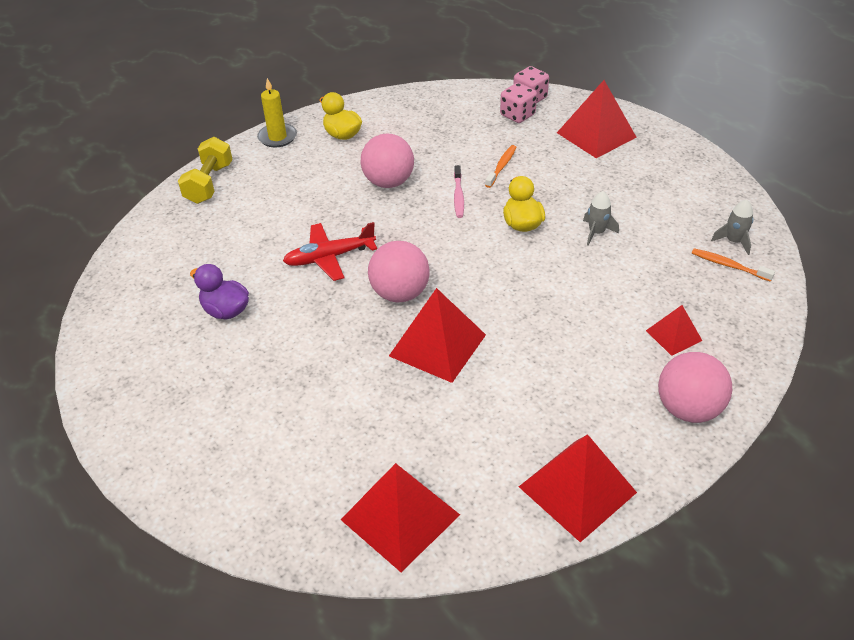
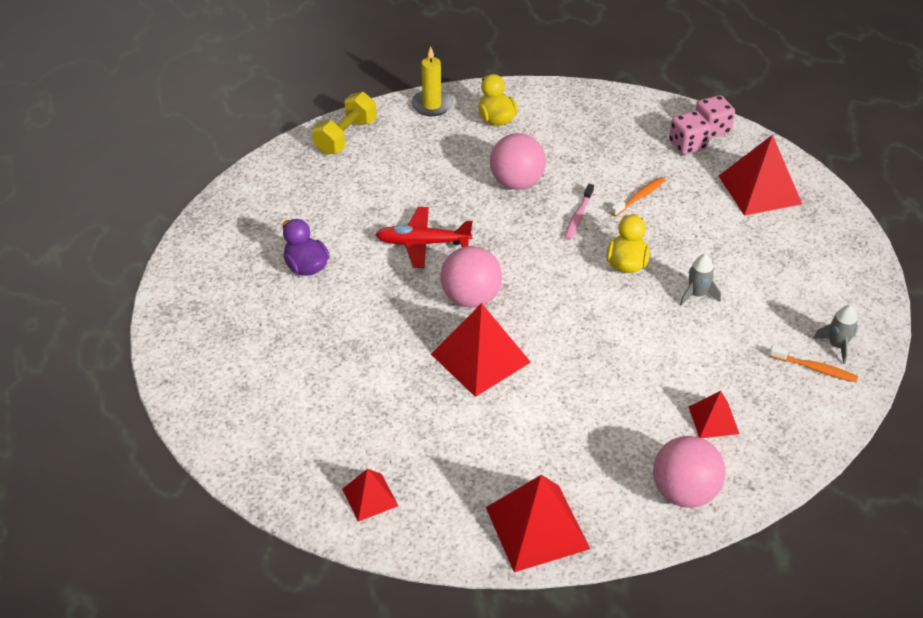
camera: 20 degrees right, 0 degrees up
(400, 517) = (370, 497): red pyramid -> red pyramid, size x0.55
(728, 265) = (815, 369): orange toothbrush -> orange toothbrush turned 150 degrees clockwise

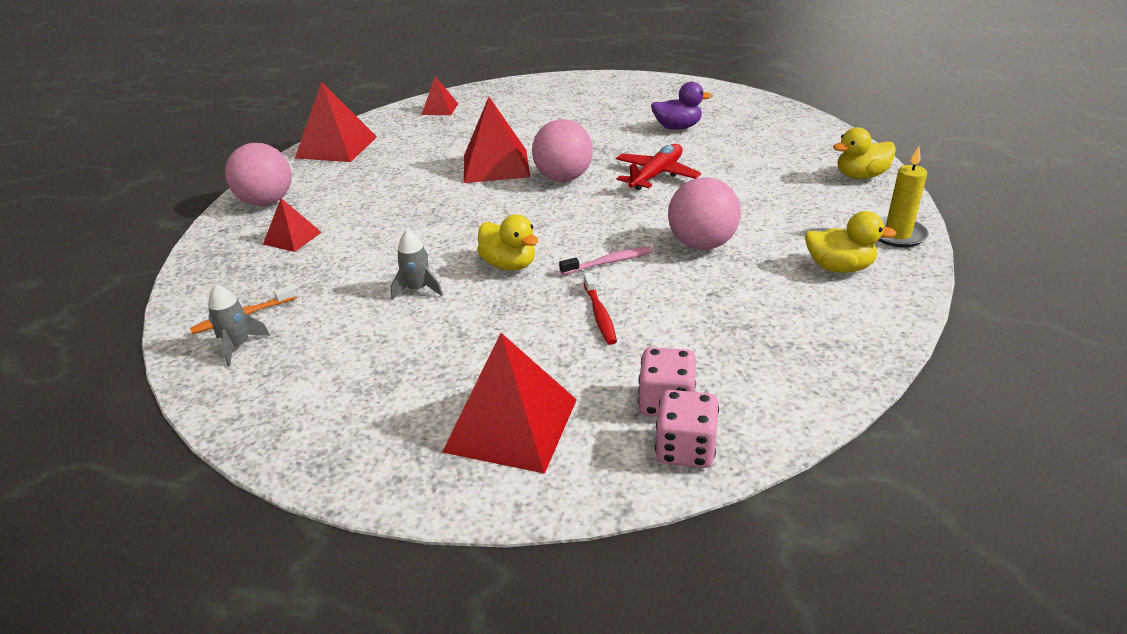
camera: 125 degrees right, 10 degrees down
(346, 137) = (860, 176): yellow dumbbell -> yellow duck
(578, 216) = (609, 262): pink toothbrush -> pink toothbrush turned 105 degrees clockwise
(639, 197) = (599, 315): orange toothbrush -> red toothbrush

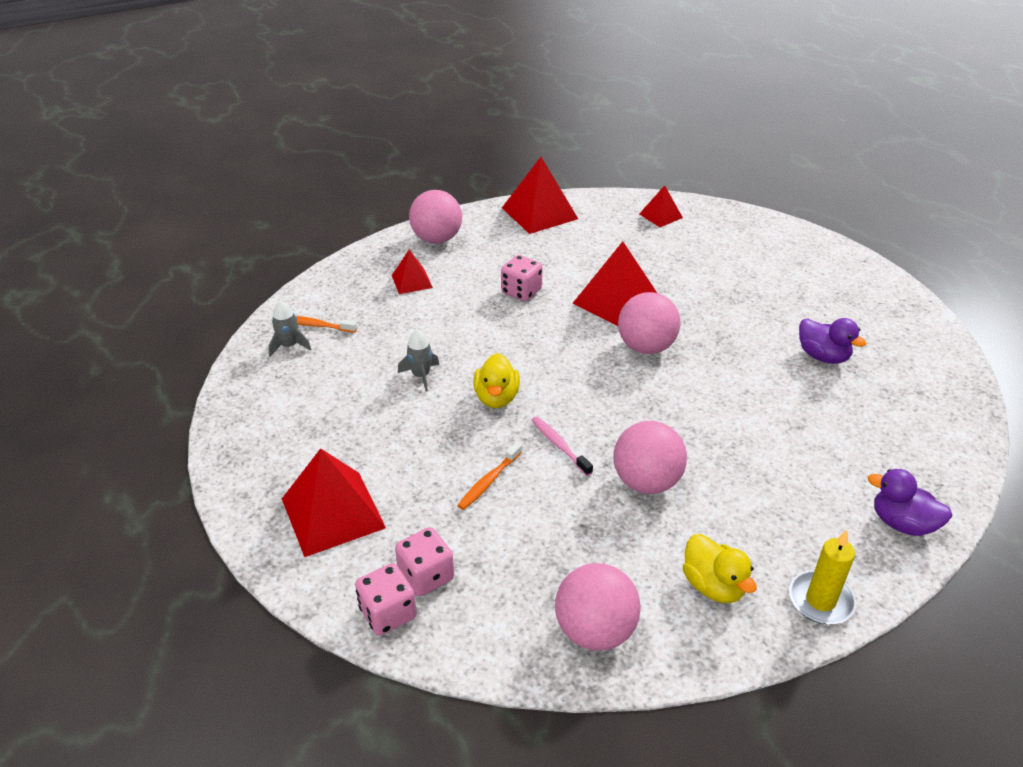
camera: 45 degrees right, 5 degrees up
(409, 196) = (521, 291): none -> pink dice
(599, 315) = (489, 481): red toothbrush -> orange toothbrush
(609, 262) = (559, 445): pink toothbrush -> pink toothbrush turned 150 degrees counterclockwise
(656, 175) = (720, 393): red plane -> none
(828, 341) = (595, 630): none -> pink ball
(860, 176) = (902, 523): yellow duck -> purple duck

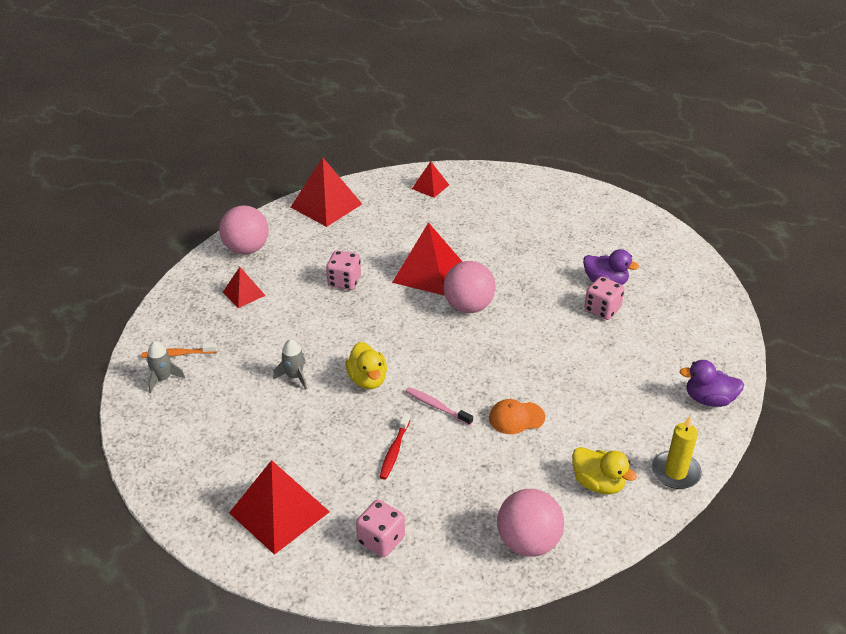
camera: 20 degrees left, 0 degrees up
(388, 613) = (365, 577): pink dice -> pink dice (602, 309)
(489, 481) = (394, 451): orange toothbrush -> red toothbrush
(646, 482) = (516, 418): pink ball -> orange cap

